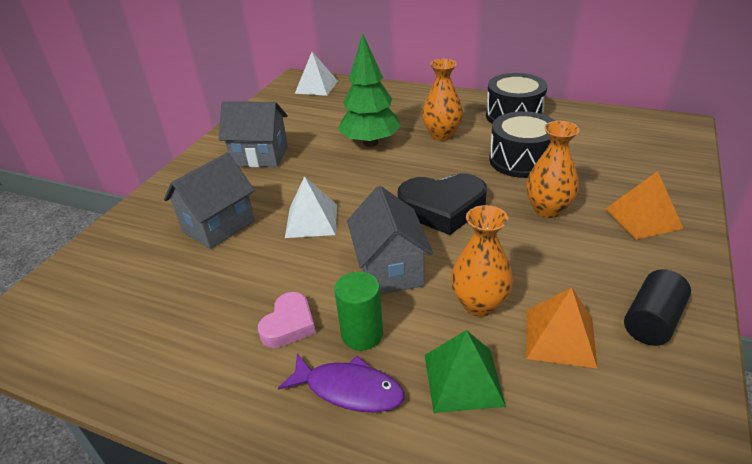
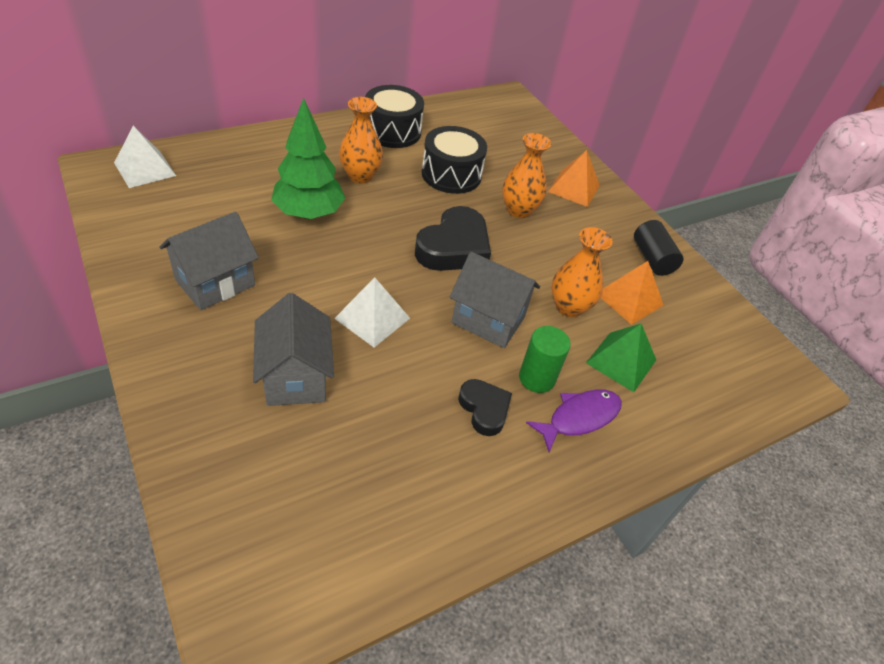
camera: 60 degrees left, 10 degrees up
(289, 324) = (484, 409): pink heart -> black heart

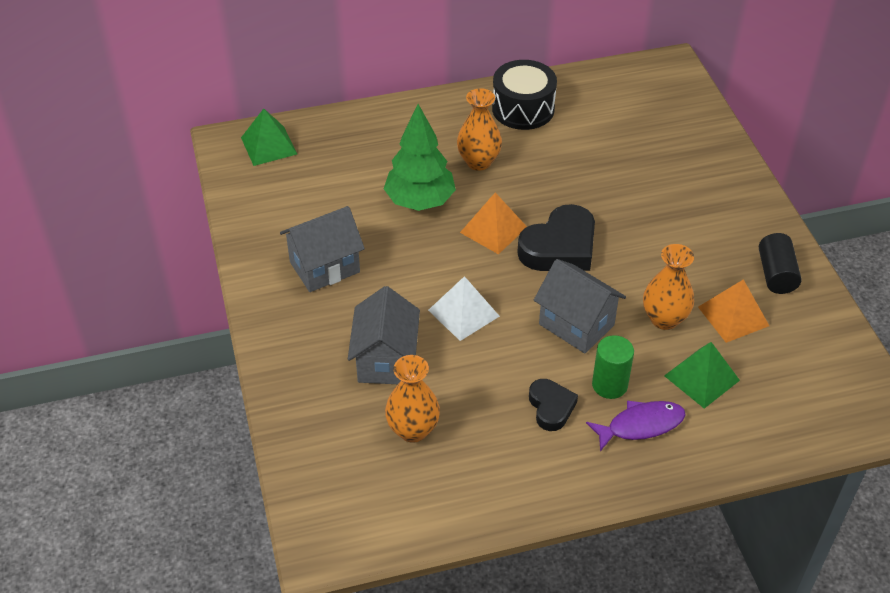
camera: 20 degrees right, 0 degrees up
(145, 169) = (269, 145): white pyramid -> green pyramid
(451, 174) = (576, 164): black drum -> none
(519, 210) = (641, 210): orange vase -> orange vase (413, 430)
(574, 188) = (712, 186): orange pyramid -> orange pyramid (493, 229)

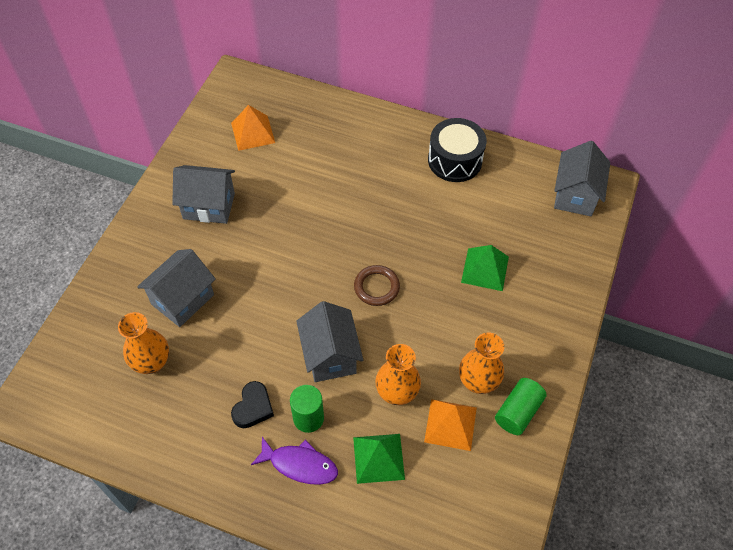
camera: 35 degrees right, 10 degrees up
(269, 145) = (257, 94): green pyramid -> green pyramid (485, 269)
(420, 201) = (314, 193): green tree -> none
(463, 313) = (264, 297): white pyramid -> none
(478, 162) = (383, 185): orange vase -> orange vase (478, 381)
(493, 229) = (343, 245): orange pyramid -> orange pyramid (253, 133)
(560, 247) = (376, 287): black heart -> brown ring
(654, 85) = (575, 195): none -> grey house
(776, 274) = (518, 412): black cylinder -> green cylinder

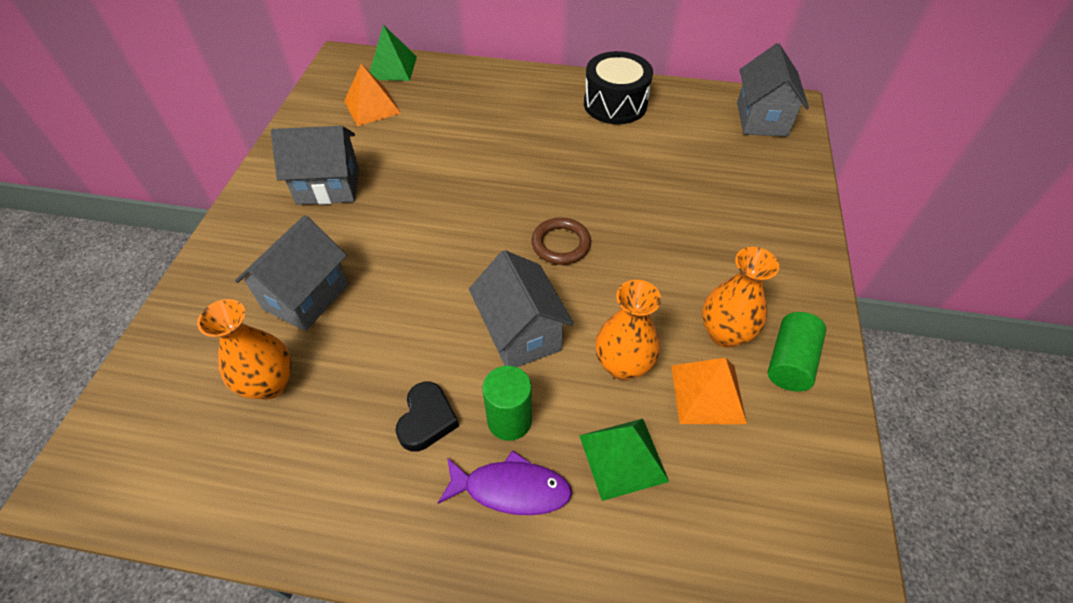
camera: 10 degrees left, 5 degrees down
(485, 269) = (687, 205): green pyramid -> green pyramid (392, 67)

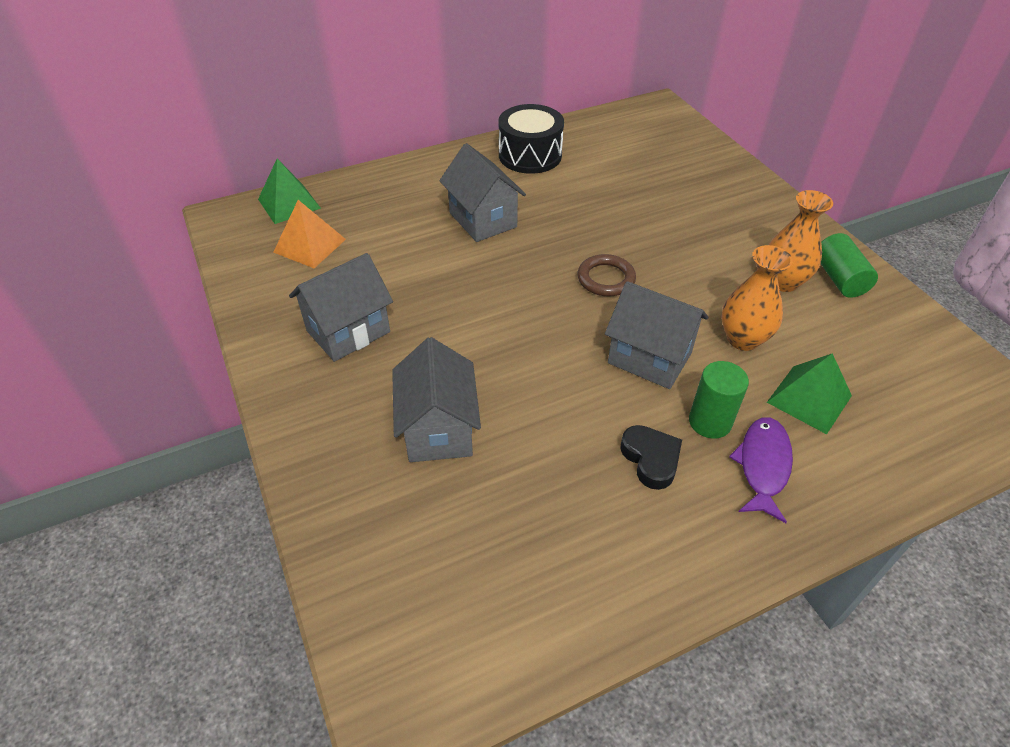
camera: 35 degrees left, 5 degrees down
(270, 384) = (490, 514): orange vase -> none
(511, 489) = (763, 466): purple fish -> purple fish turned 45 degrees counterclockwise
(707, 393) = (814, 326): orange pyramid -> none
(761, 119) = (650, 123): grey house -> grey house (483, 220)

